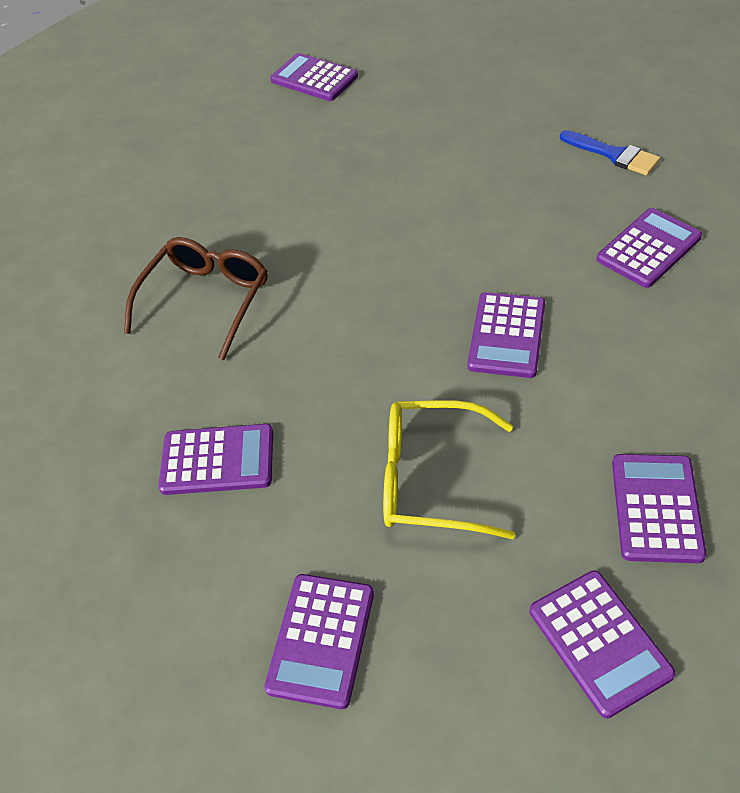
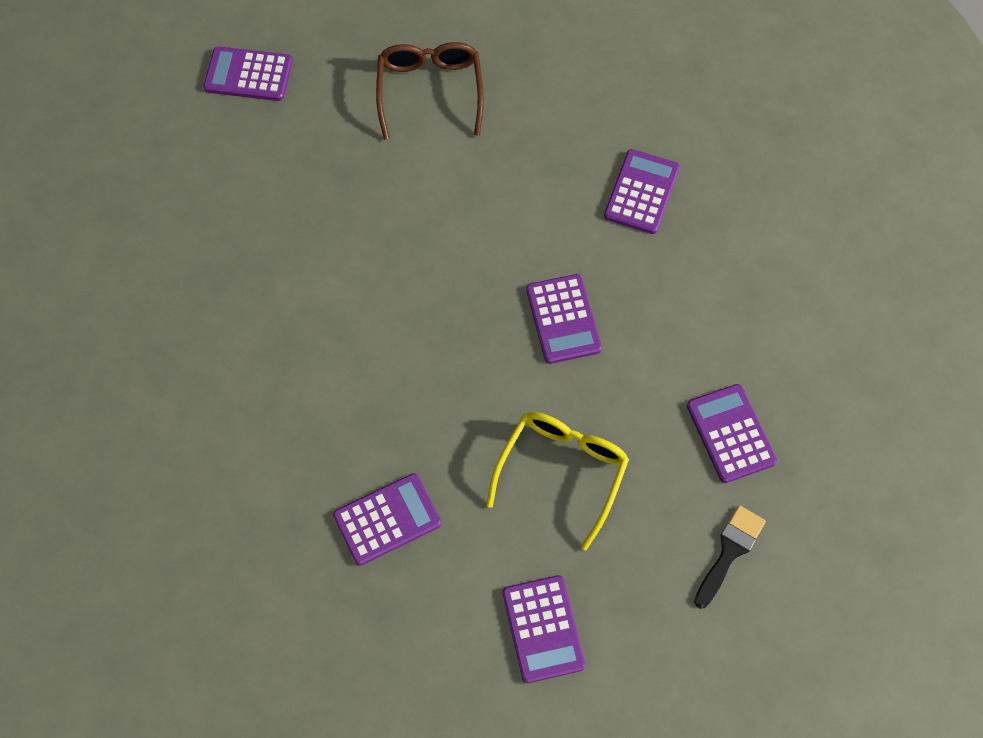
camera: 30 degrees left, 15 degrees up
(206, 300) = (289, 371): brown glasses -> brown glasses (430, 91)
(431, 479) = (562, 471): yellow glasses -> yellow glasses turned 135 degrees clockwise
(599, 642) = (730, 551): purple calculator -> black brush
(614, 155) = (575, 94): blue brush -> none

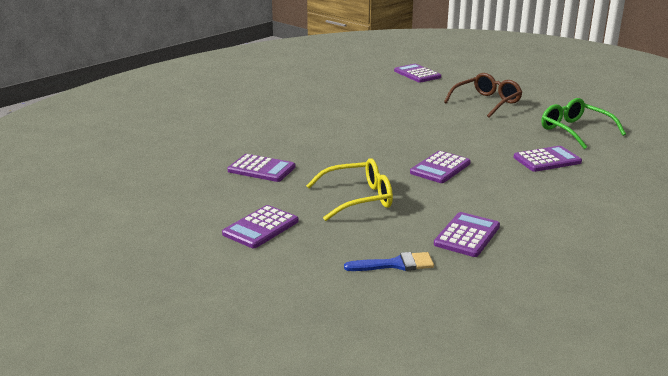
camera: 50 degrees right, 40 degrees down
(598, 86) = (575, 131): none -> green glasses
(730, 551) = (395, 264): black brush -> blue brush

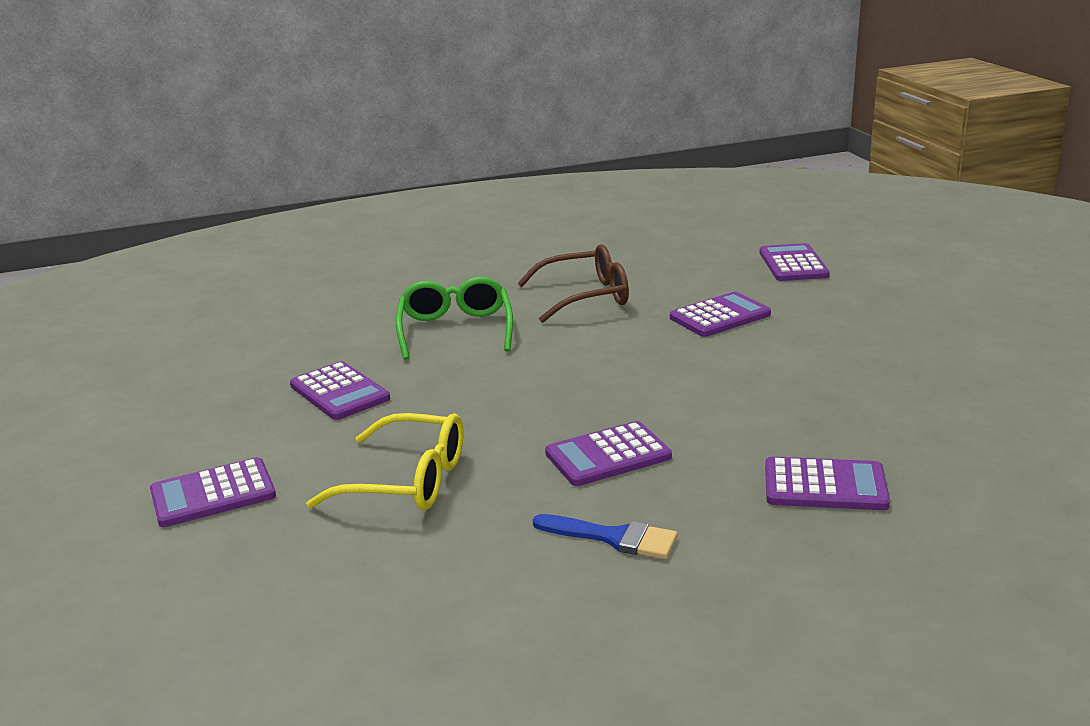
camera: 30 degrees right, 0 degrees up
(395, 264) = (308, 622): blue brush -> blue brush (614, 538)
(467, 235) = (487, 602): purple calculator -> purple calculator (720, 316)
(486, 102) = (853, 341): brown glasses -> brown glasses (585, 296)
(575, 131) = (961, 435): green glasses -> green glasses (455, 330)

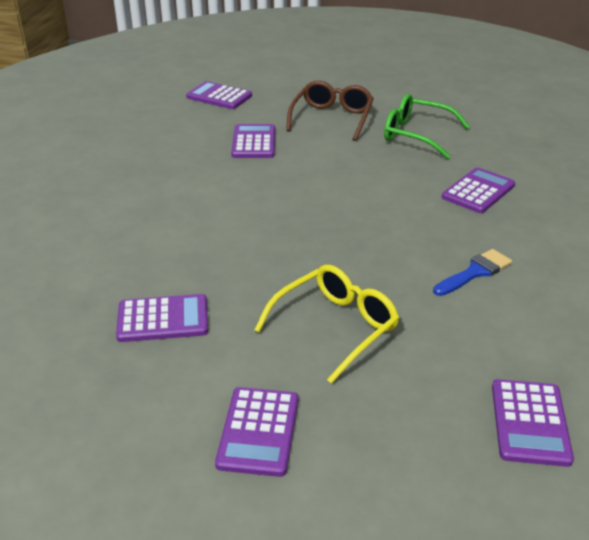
camera: 60 degrees left, 10 degrees up
(455, 330) = (131, 236): green glasses -> green glasses (416, 135)
(585, 296) = (157, 171): brown glasses -> brown glasses (332, 118)
(608, 455) = (382, 241): purple calculator -> purple calculator (530, 422)

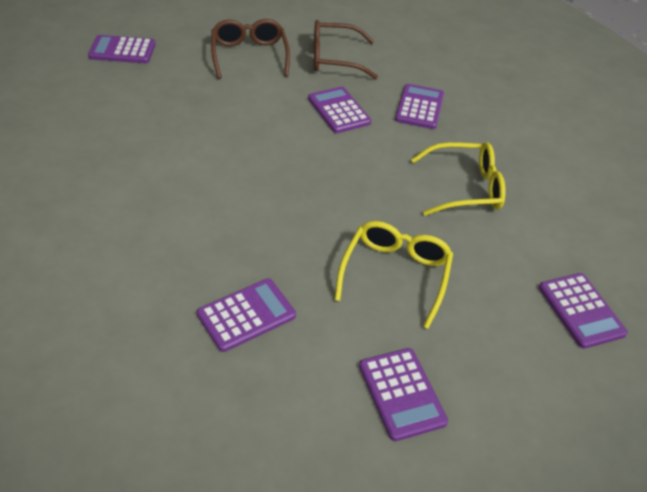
camera: 30 degrees left, 10 degrees up
(253, 142) = (194, 98): purple calculator -> purple calculator (338, 111)
(416, 135) = (334, 59): green glasses -> brown glasses
(475, 272) = (465, 188): blue brush -> yellow glasses

